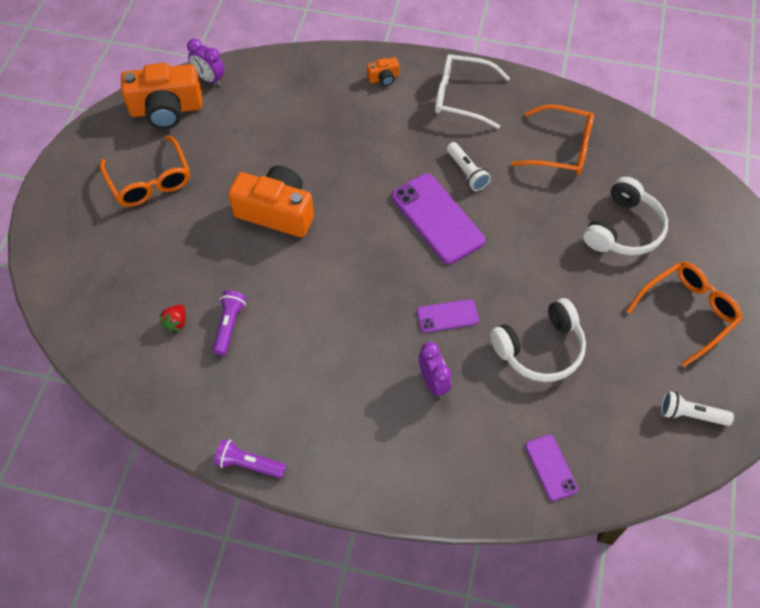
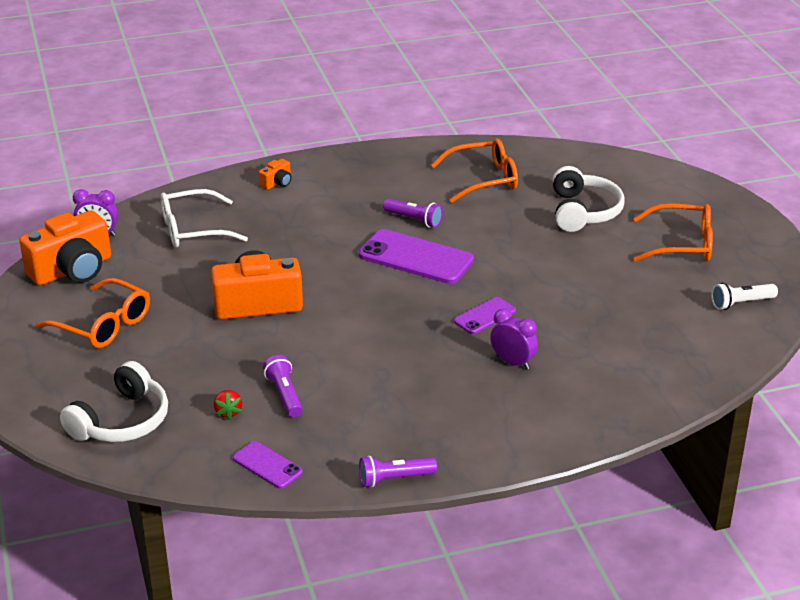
camera: 30 degrees left, 25 degrees down
(462, 97) = (363, 173): white glasses -> white glasses (193, 230)
(467, 172) = (414, 220): white flashlight -> purple flashlight
(540, 349) = (584, 308): white headphones -> white headphones (122, 421)
(551, 467) = (662, 376): purple phone -> purple phone (267, 465)
(687, 313) = (682, 244): orange glasses -> orange glasses turned 75 degrees clockwise

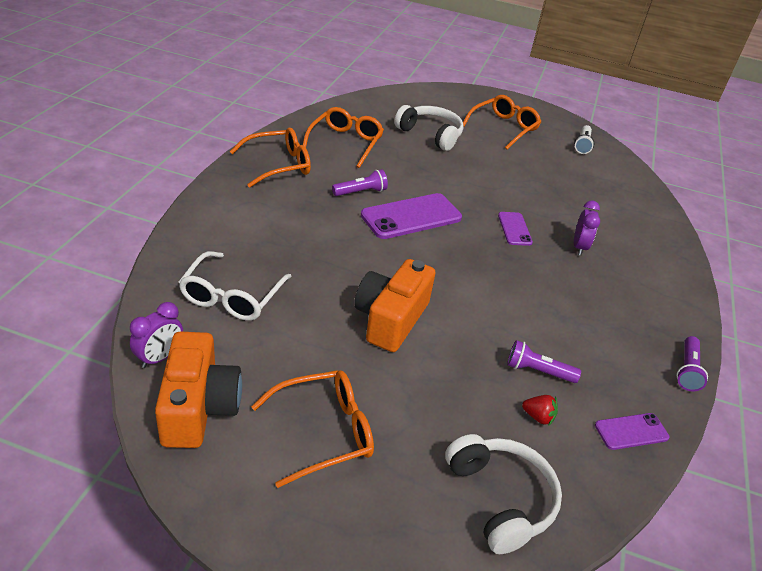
camera: 60 degrees left, 5 degrees up
(277, 183) = (222, 219): orange camera -> none
(391, 168) = (278, 165): none -> orange glasses
(512, 362) = (579, 247): purple clock -> purple clock turned 120 degrees clockwise

